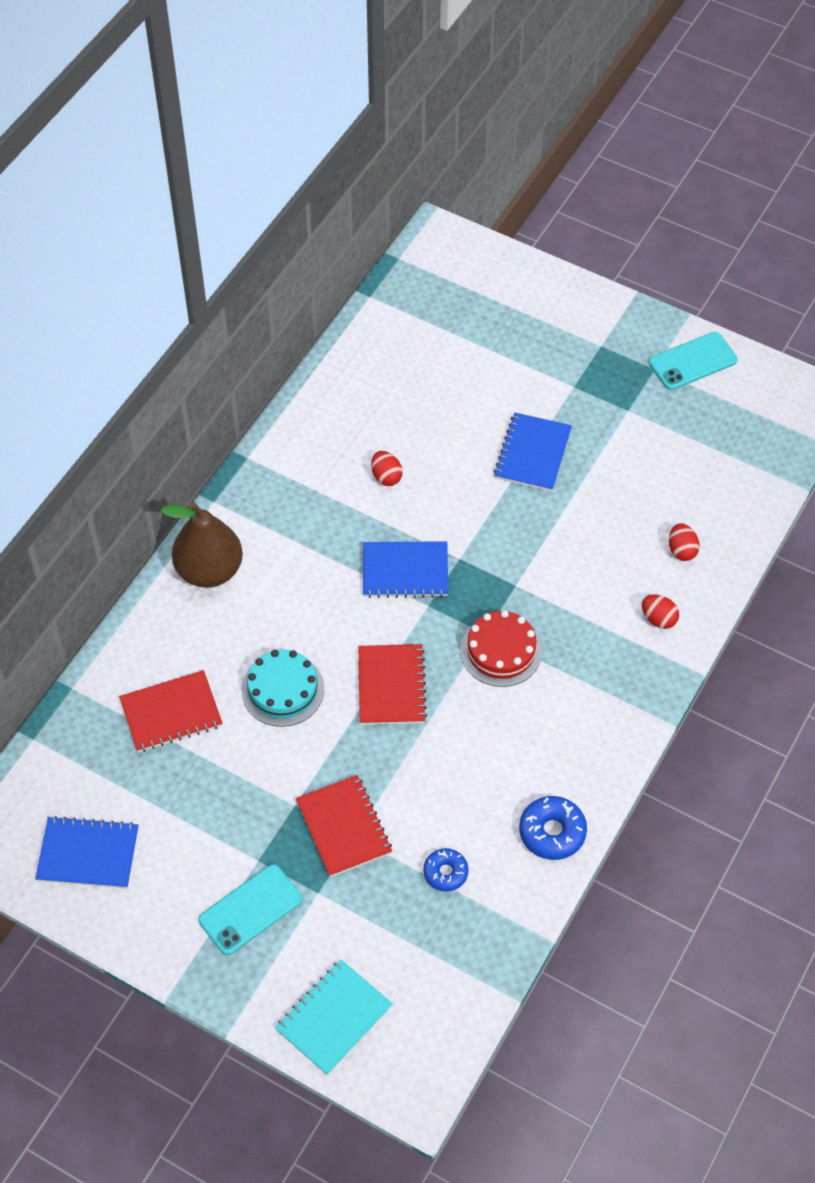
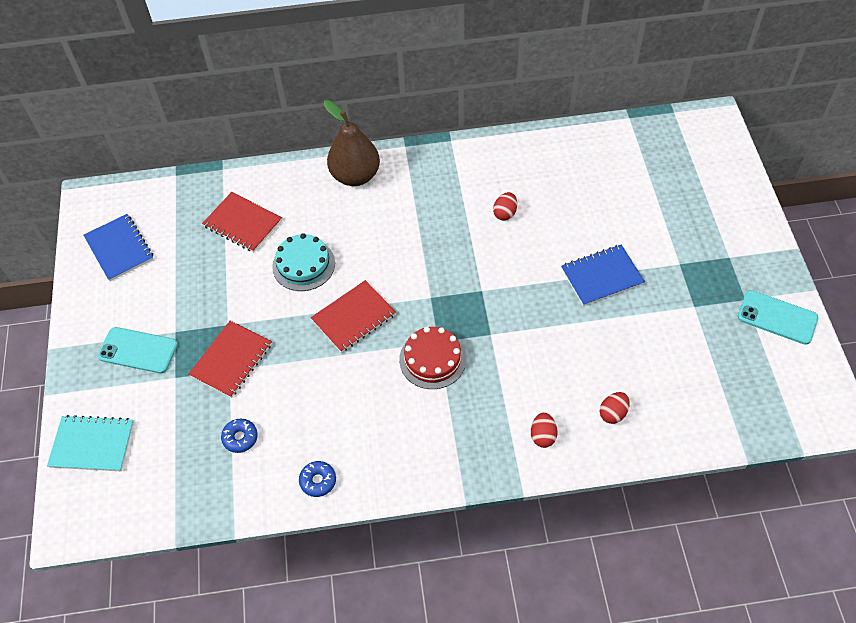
camera: 55 degrees right, 0 degrees up
(405, 571) = (444, 269): blue notebook -> none
(552, 832) = (318, 481): blue donut -> blue donut, size x0.66

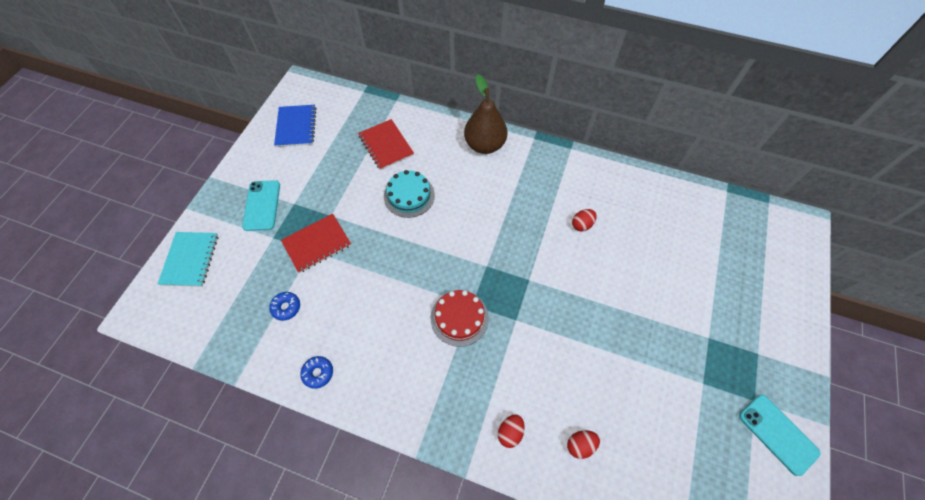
camera: 25 degrees right, 5 degrees up
(92, 444) = (190, 260): turquoise notebook -> turquoise notebook turned 60 degrees clockwise
(138, 350) = (262, 205): turquoise phone -> turquoise phone turned 45 degrees clockwise
(354, 317) = (420, 254): red notebook -> none
(602, 276) = (634, 315): blue notebook -> none

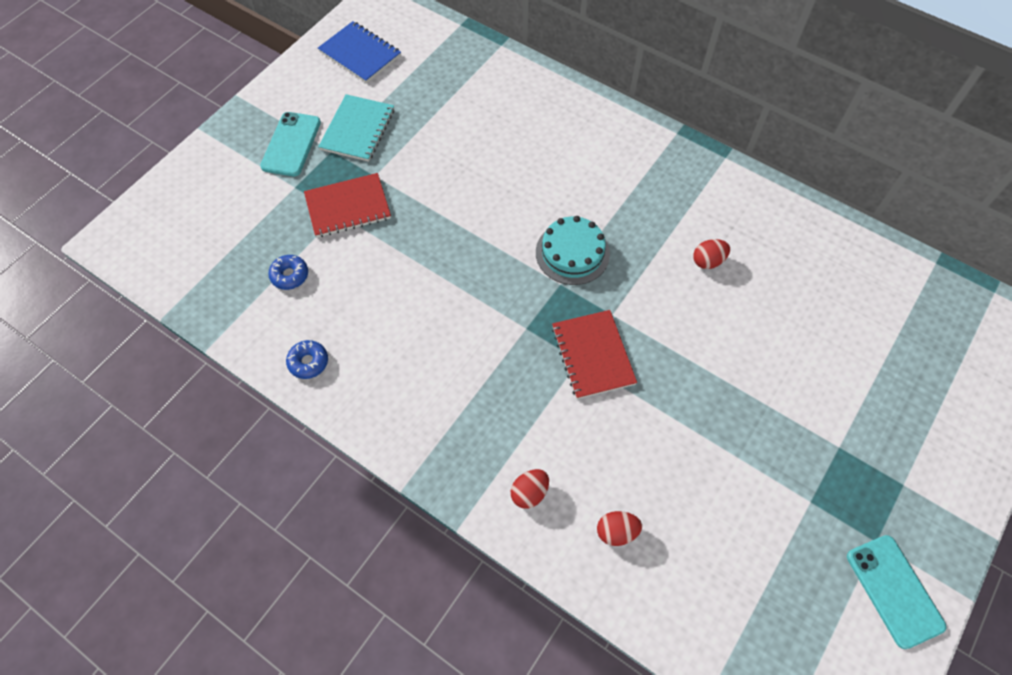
camera: 15 degrees right, 0 degrees up
(190, 260) = (188, 191): turquoise notebook -> turquoise notebook (358, 129)
(296, 127) = (360, 54): blue notebook -> blue notebook turned 60 degrees counterclockwise
(386, 145) = (471, 101): red notebook -> red notebook (592, 355)
(409, 195) = (483, 172): turquoise cake -> turquoise cake (572, 253)
(459, 318) = (505, 340): red cake -> none
(484, 145) = (605, 128): brown pear -> none

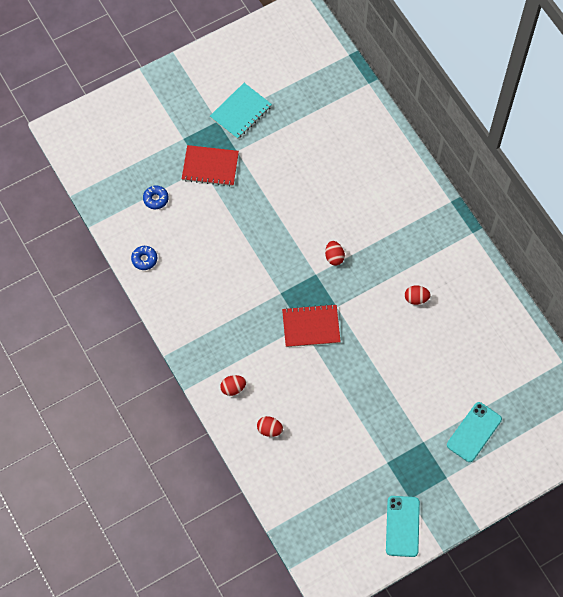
camera: 25 degrees right, 5 degrees up
(291, 144) = (193, 106): turquoise phone -> turquoise phone (474, 432)
(360, 54) = (268, 52): blue notebook -> none
(572, 253) = (334, 257): turquoise cake -> red egg
(592, 355) = (311, 326): red notebook -> red notebook turned 75 degrees clockwise

